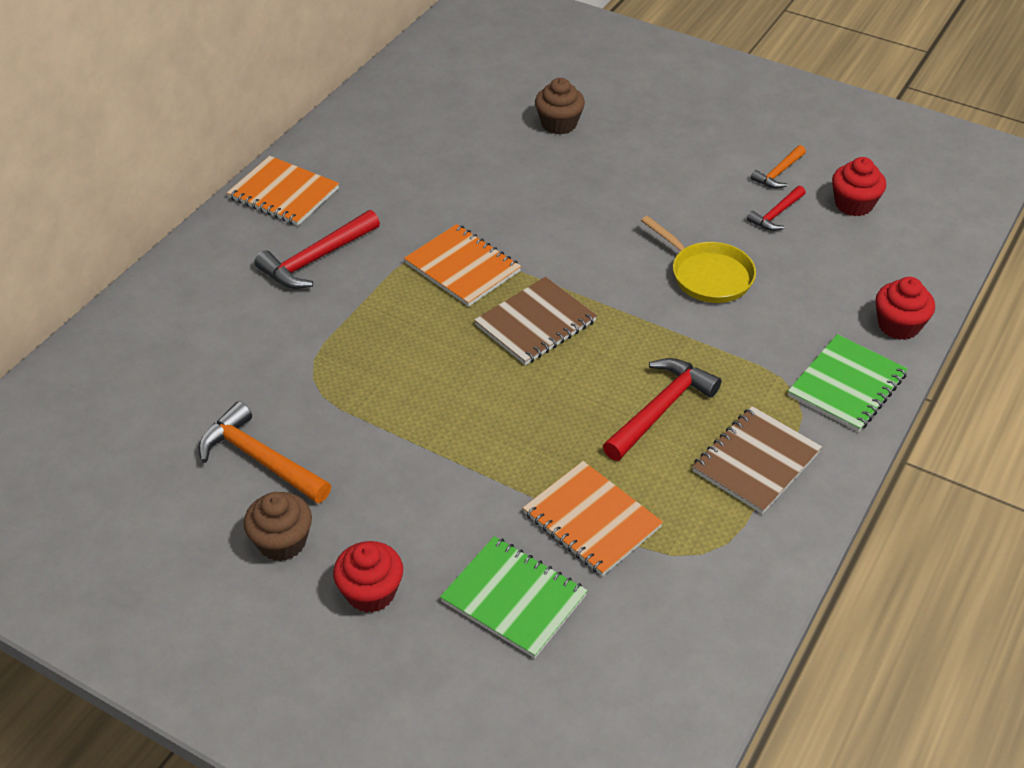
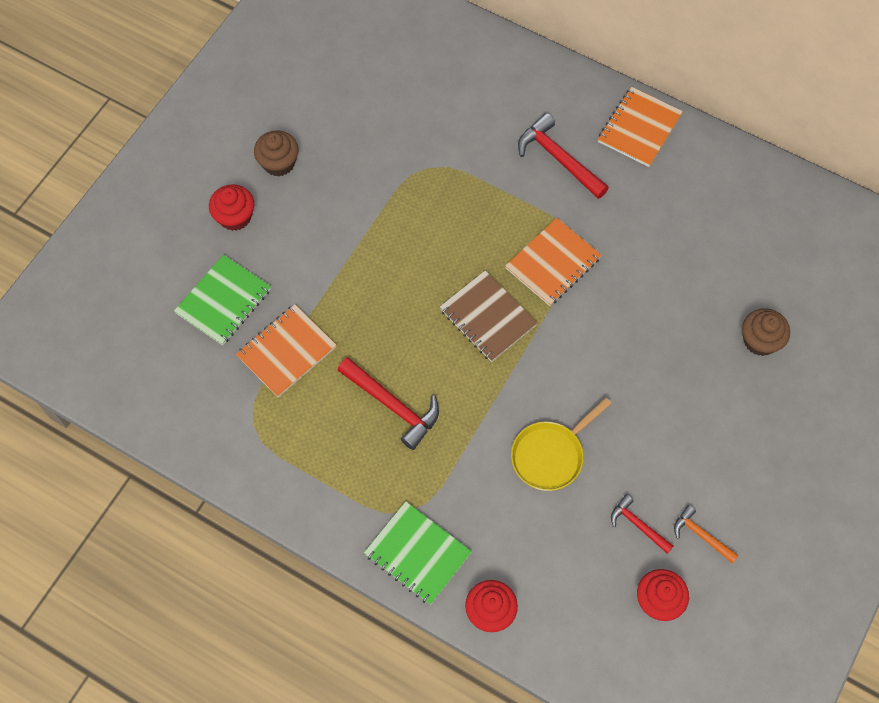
camera: 90 degrees right, 20 degrees up
(259, 459) = (350, 142): orange hammer -> none
(756, 461) = (337, 471): brown notebook -> none

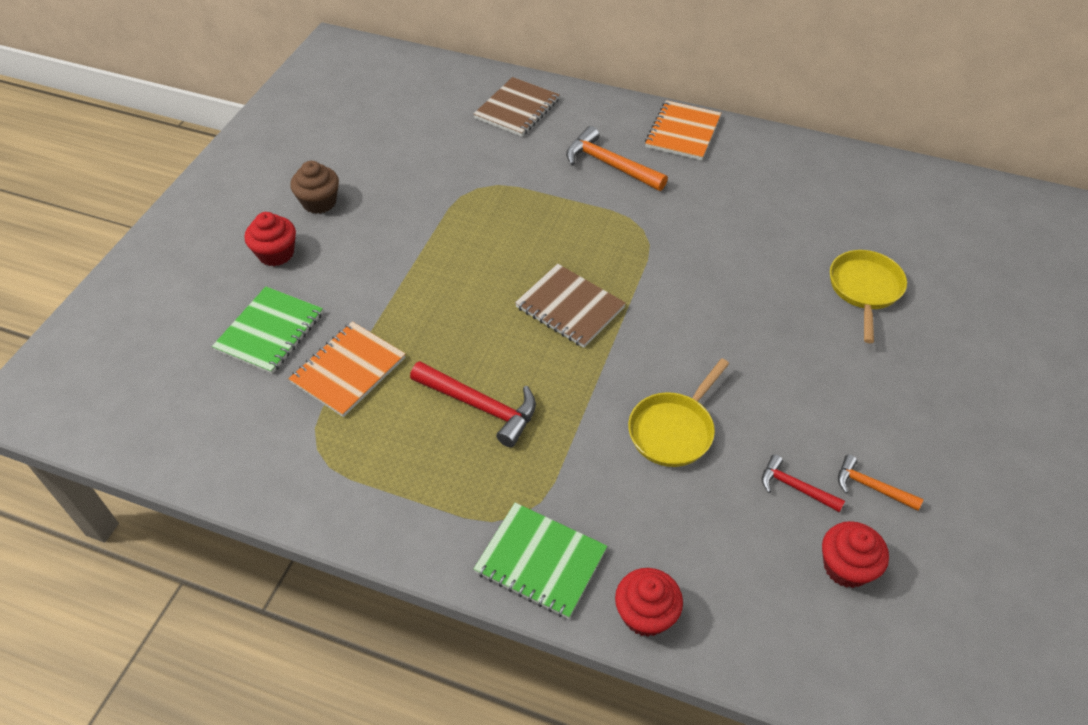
camera: 10 degrees left, 15 degrees down
(482, 73) = (517, 109): none -> brown notebook
(553, 263) = (627, 251): orange notebook -> none
(558, 158) = (609, 164): red hammer -> orange hammer
(760, 340) = (864, 289): brown cupcake -> yellow pan

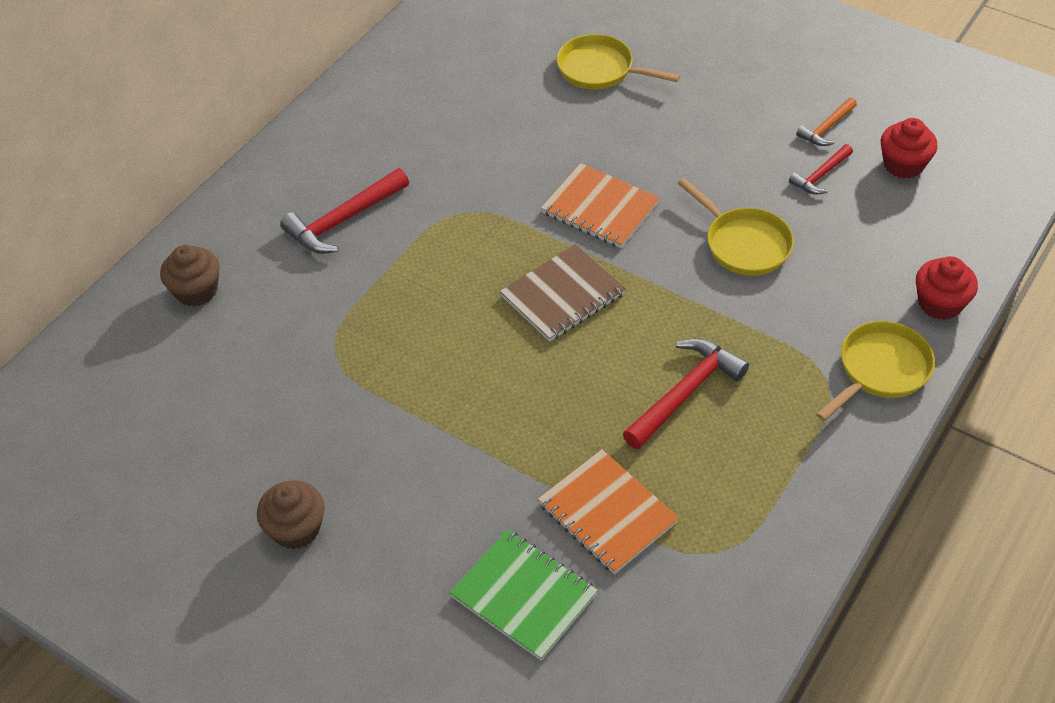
camera: 75 degrees left, 0 degrees up
(276, 253) = (382, 585): red cupcake -> none
(517, 109) = (196, 291): brown notebook -> brown cupcake
(540, 561) = (880, 370): green notebook -> yellow pan
(609, 164) = (343, 221): orange hammer -> red hammer
(682, 132) = (313, 146): orange notebook -> orange notebook (600, 208)

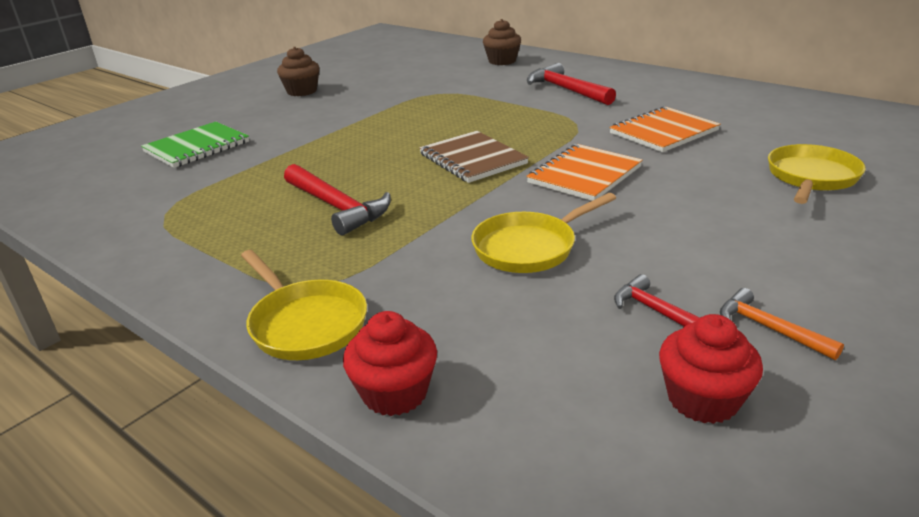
camera: 95 degrees right, 20 degrees down
(607, 513) = (238, 173): orange notebook -> orange notebook (663, 132)

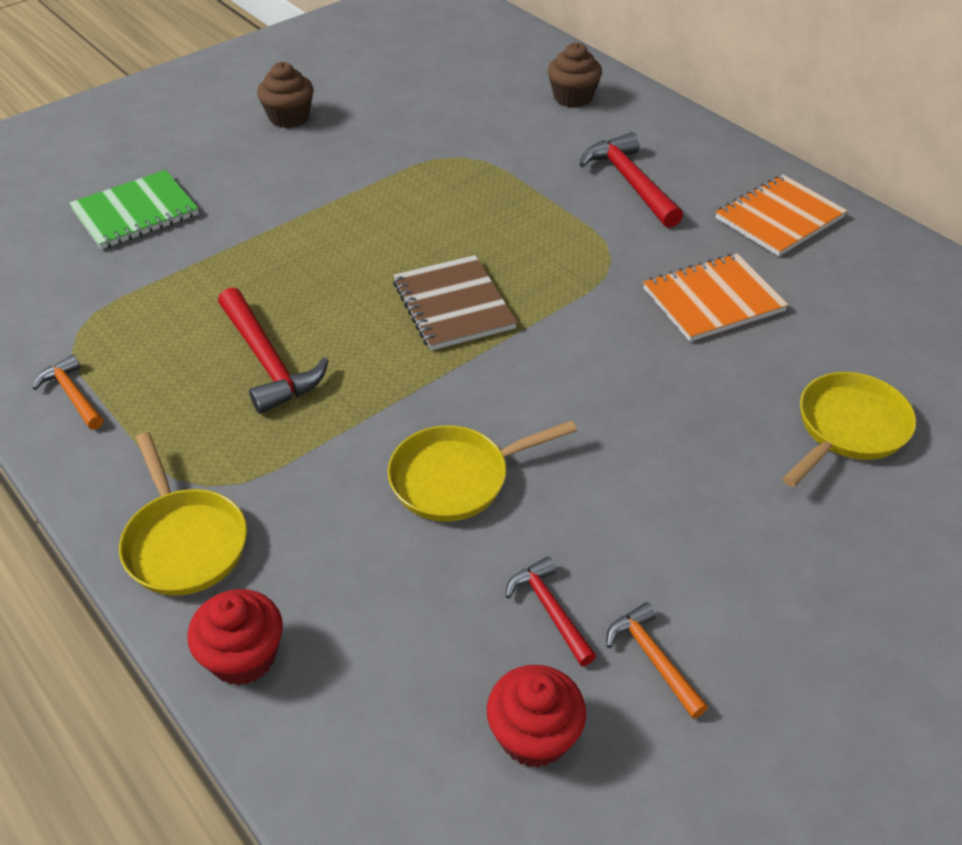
camera: 10 degrees right, 15 degrees up
(170, 249) = (72, 394): none -> orange hammer
(584, 175) = (574, 364): orange notebook -> orange notebook (779, 218)

